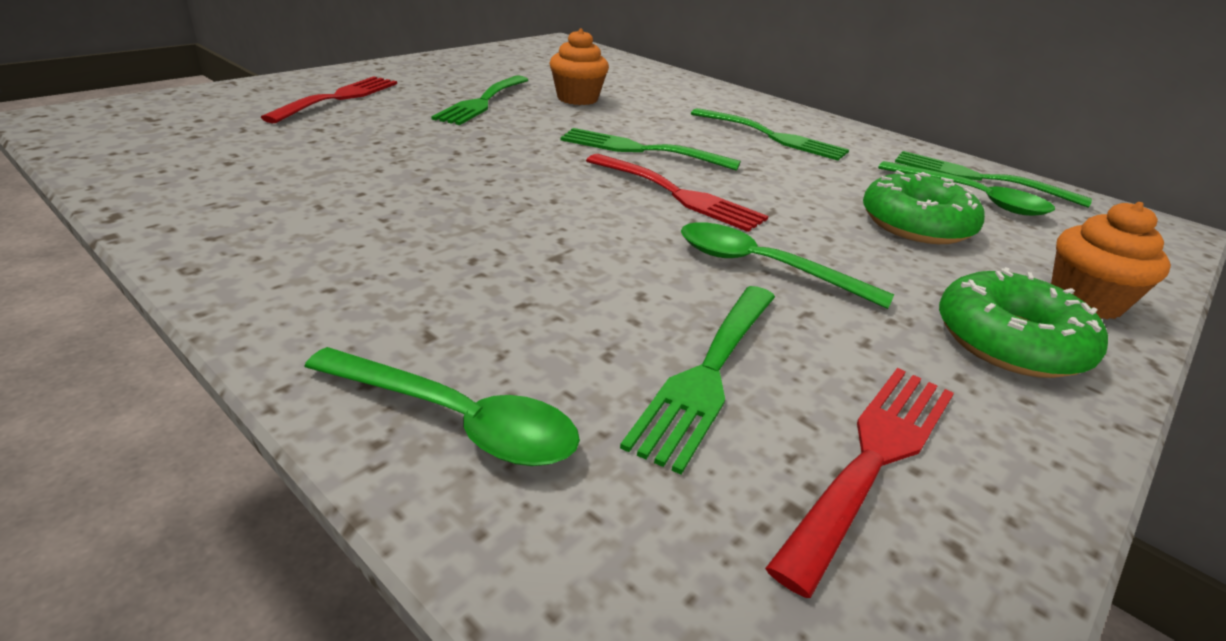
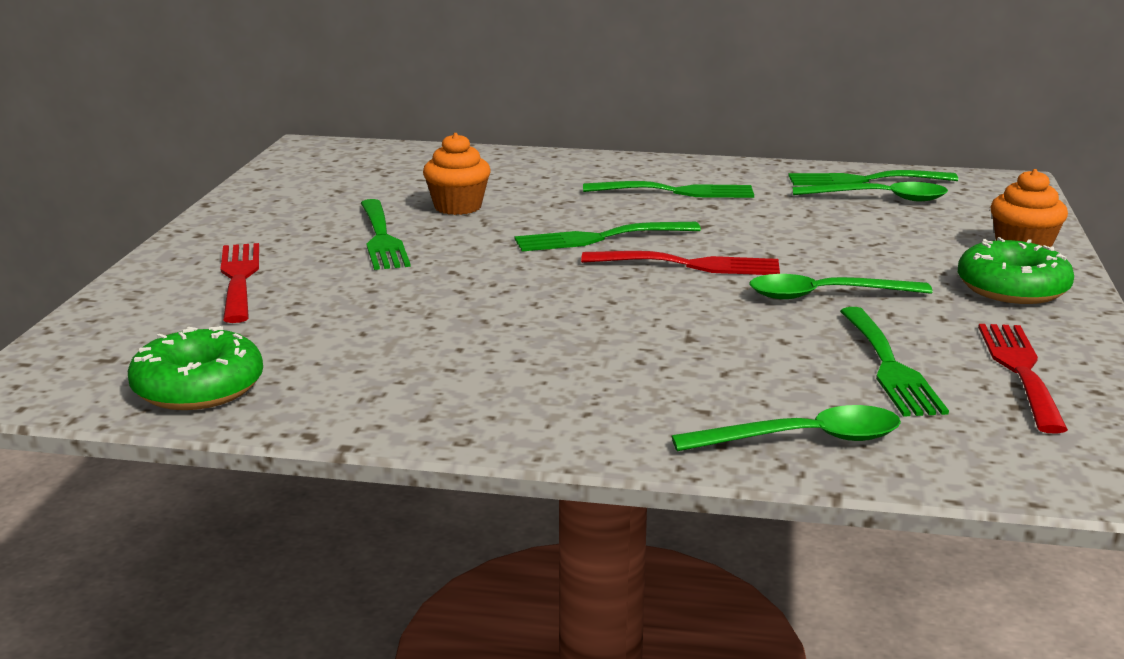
camera: 30 degrees left, 10 degrees down
(916, 224) = (872, 231): green donut -> green donut (198, 387)

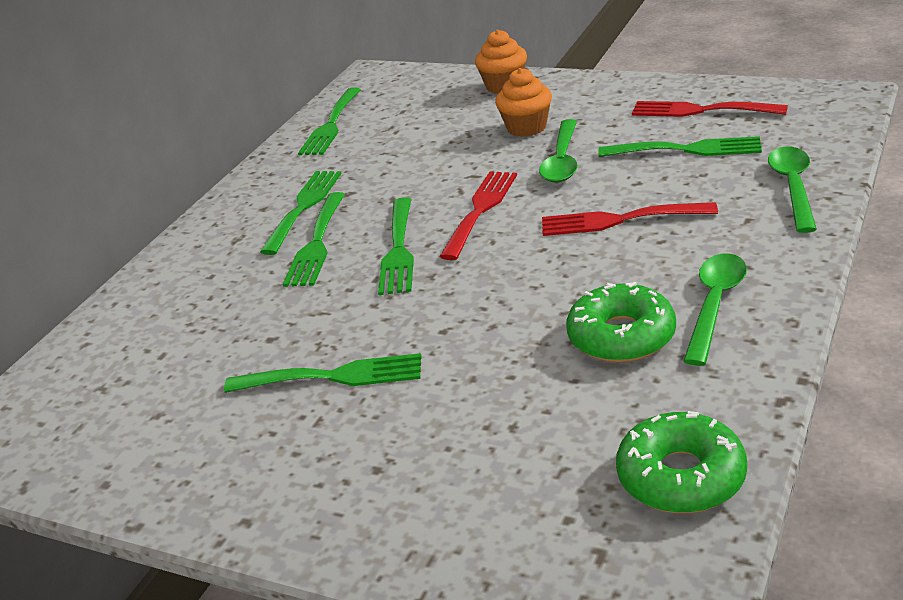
camera: 70 degrees left, 10 degrees up
(239, 278) = (406, 473): red fork -> red fork (619, 220)
(458, 207) = (268, 329): orange cupcake -> orange cupcake (526, 127)
(606, 205) = (317, 244): none -> green fork
(880, 198) = (376, 123): green spoon -> green spoon (715, 305)
(1012, 288) = (571, 97): green donut -> green donut (621, 336)

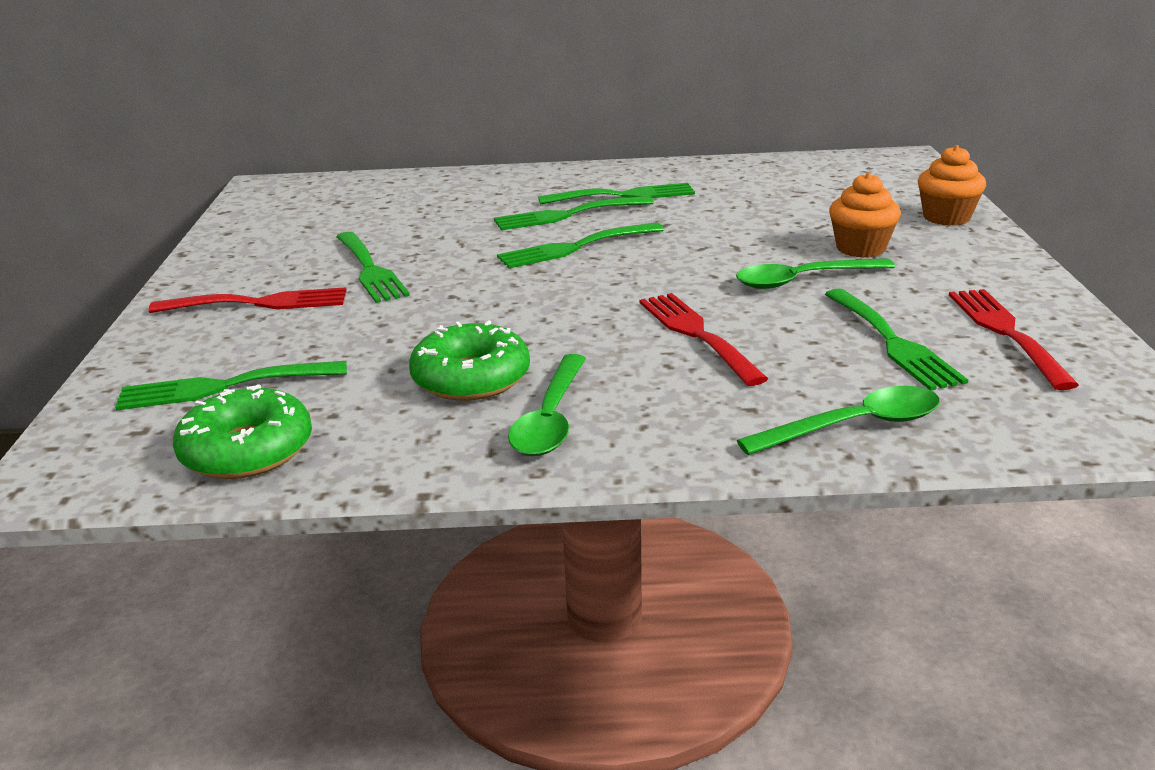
camera: 60 degrees right, 5 degrees down
(331, 125) = (781, 168): green fork -> green fork (223, 387)
(480, 210) = (669, 264): red fork -> red fork (259, 303)
(715, 305) = (550, 418): green spoon -> green spoon turned 105 degrees clockwise

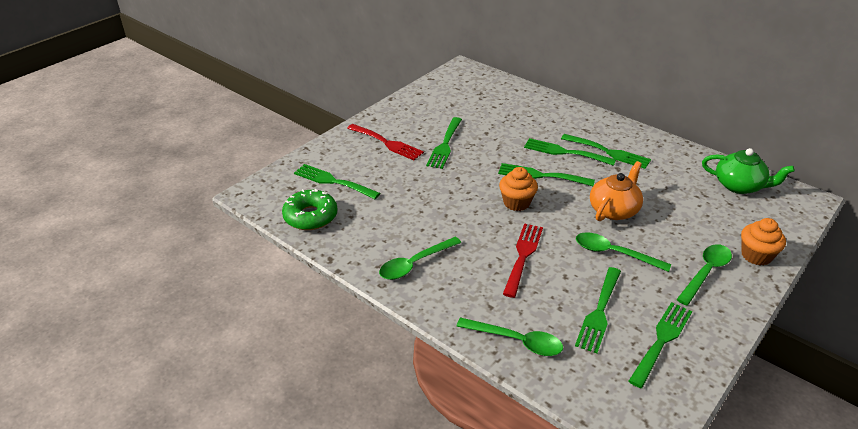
camera: 40 degrees right, 10 degrees up
(471, 378) = (412, 227): green donut -> none
(727, 242) = (614, 210): none -> orange teapot
(821, 171) = (739, 186): none -> green teapot
(860, 248) = (674, 250): orange cupcake -> orange cupcake (516, 203)
(929, 252) = (705, 273): none -> green spoon
(1006, 332) = (661, 340): red fork -> green fork

